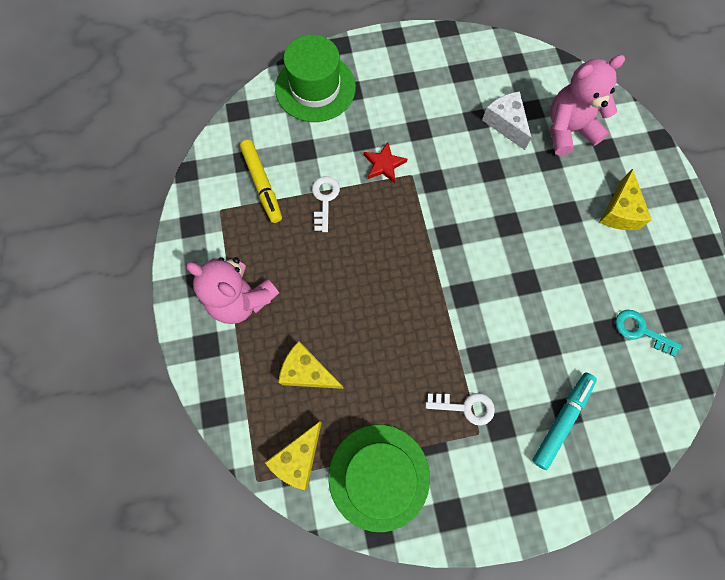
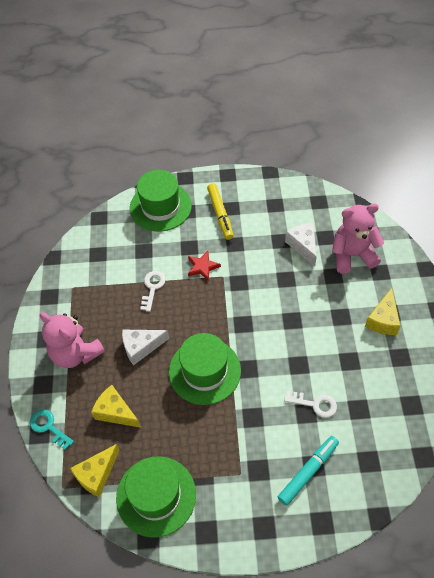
camera: 10 degrees right, 15 degrees down
(262, 184) = (107, 272): yellow marker -> yellow marker (220, 214)
(324, 281) = (141, 347): none -> white cheese
(411, 304) = (204, 371): none -> green hat
(465, 407) = (233, 452): white key -> white key (315, 404)
(640, 331) = (384, 411): turquoise key -> turquoise key (48, 427)

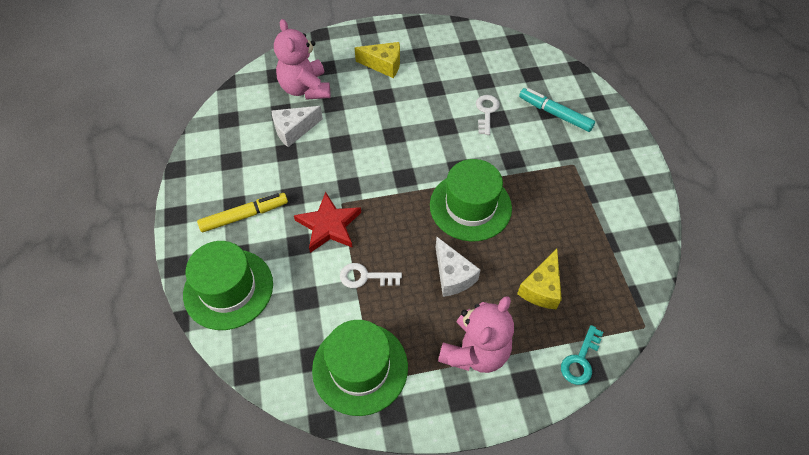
camera: 100 degrees left, 0 degrees up
(96, 474) = (618, 293): yellow cheese -> none
(156, 496) = (620, 232): green hat -> green hat (360, 368)
(202, 267) = (329, 225): red star -> red star, size x1.54

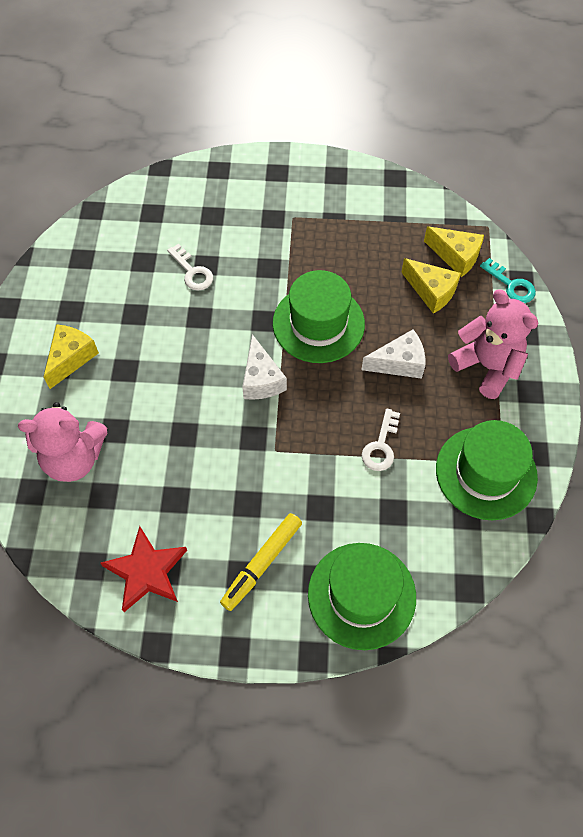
camera: 75 degrees left, 5 degrees up
(244, 216) = (261, 563): yellow marker -> yellow marker turned 135 degrees counterclockwise
(294, 130) = (142, 484): white cheese -> white cheese (261, 379)
(329, 225) = (303, 470): red star -> red star (146, 571)
(486, 112) = (192, 272): white key -> white key turned 150 degrees counterclockwise
(555, 114) = (219, 210): turquoise marker -> none
(592, 302) = (456, 256): none -> yellow cheese

